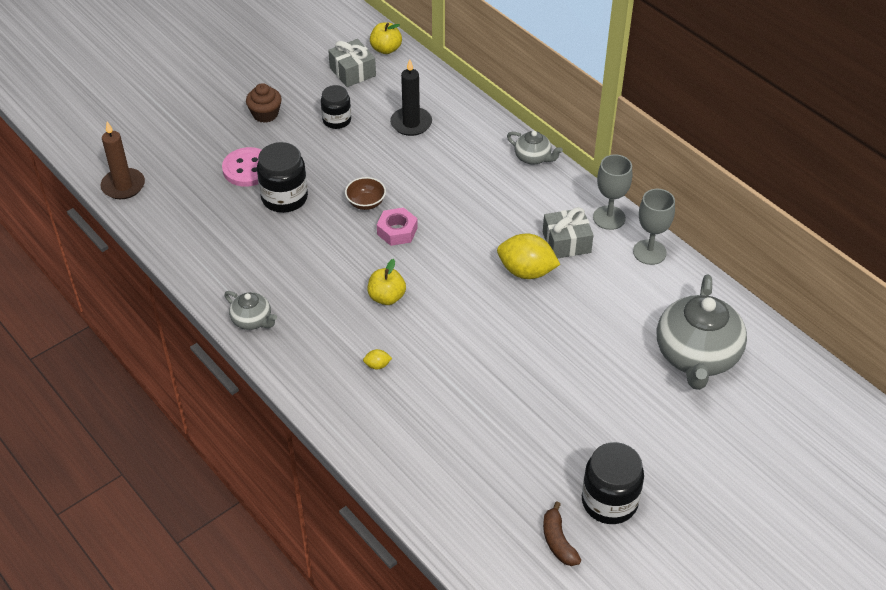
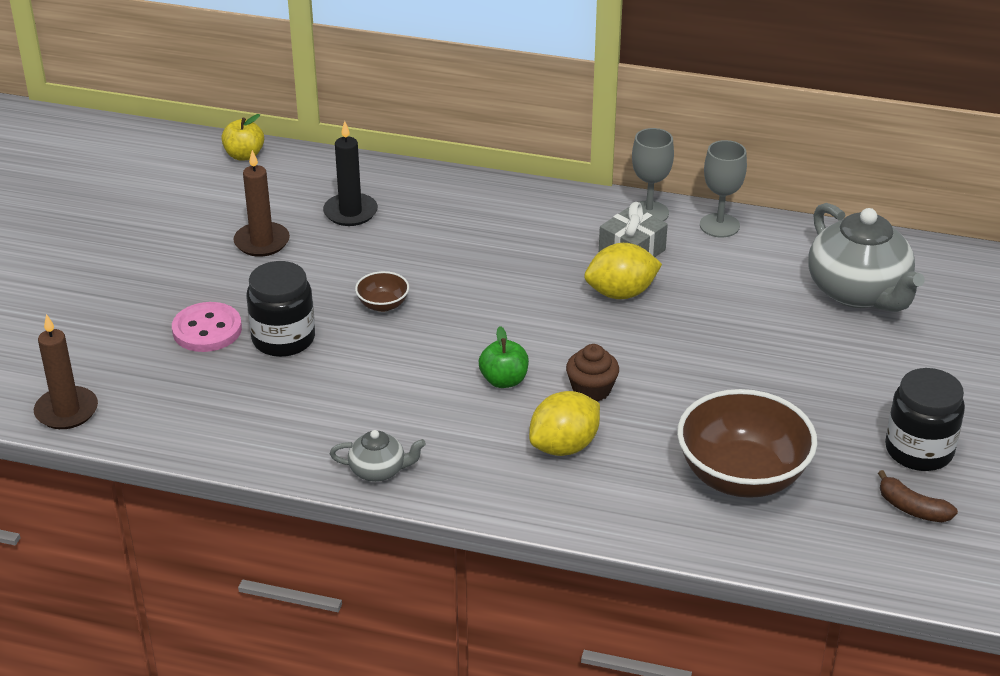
camera: 35 degrees left, 10 degrees down
(265, 114) = (169, 269): brown cupcake -> brown cupcake (591, 390)
(337, 120) = (262, 242): black jar -> brown candle
(352, 72) = (229, 190): grey gift -> none
(377, 365) = (564, 446): yellow lemon -> yellow lemon, size x2.38
(386, 297) = (504, 380): yellow apple -> green apple
(397, 231) = (446, 316): pink nut -> none
(468, 451) = (742, 476): none -> brown bowl
(533, 158) = (515, 192): grey teapot -> none

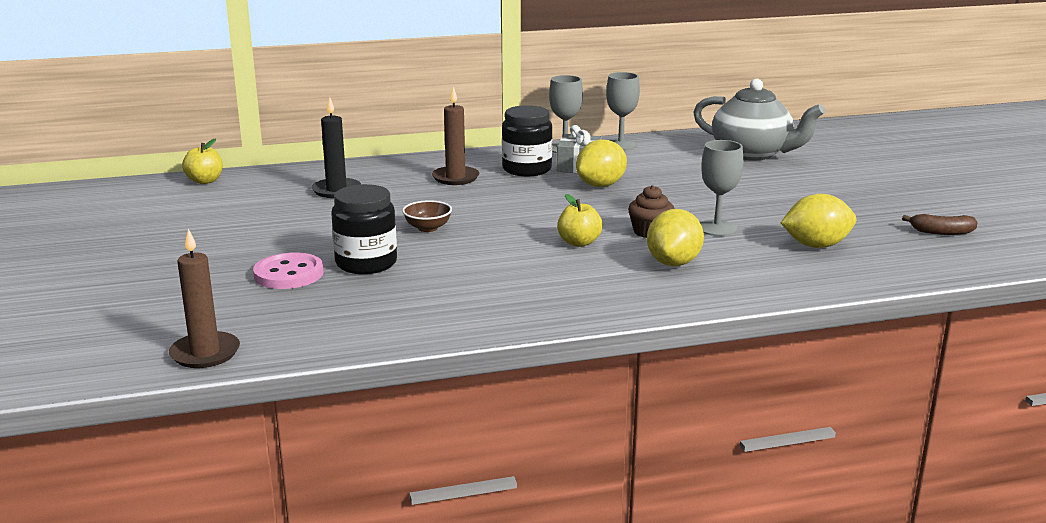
camera: 30 degrees left, 15 degrees down
(262, 242) = (278, 219): brown candle -> brown candle (455, 178)
(378, 470) = (549, 312): grey teapot -> none
(504, 380) = (579, 242): green apple -> yellow apple
(667, 409) = (717, 228): none -> grey goblet
(742, 476) = (816, 245): brown bowl -> yellow lemon
(919, 450) = (901, 207): black jar -> black jar (527, 169)

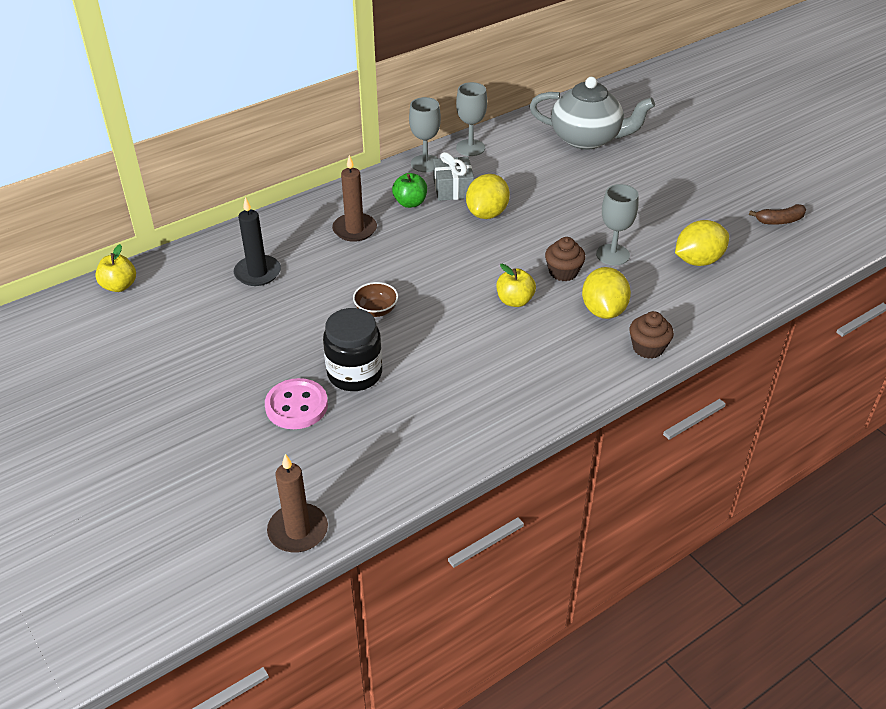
camera: 20 degrees left, 20 degrees up
(527, 169) = (410, 203): black jar -> green apple
(703, 296) = (648, 348): none -> brown cupcake

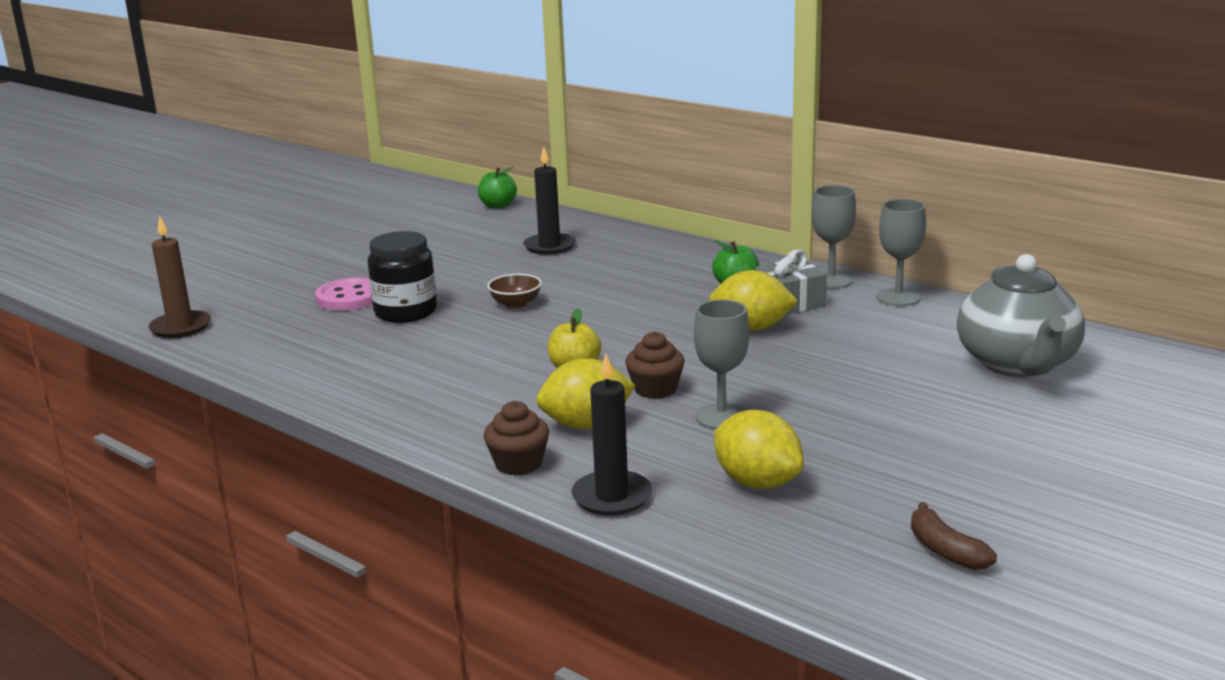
camera: 75 degrees right, 20 degrees down
(119, 286) = (498, 206): yellow apple -> green apple
(354, 229) = (658, 271): brown candle -> none
(700, 316) = (612, 497): none -> black candle

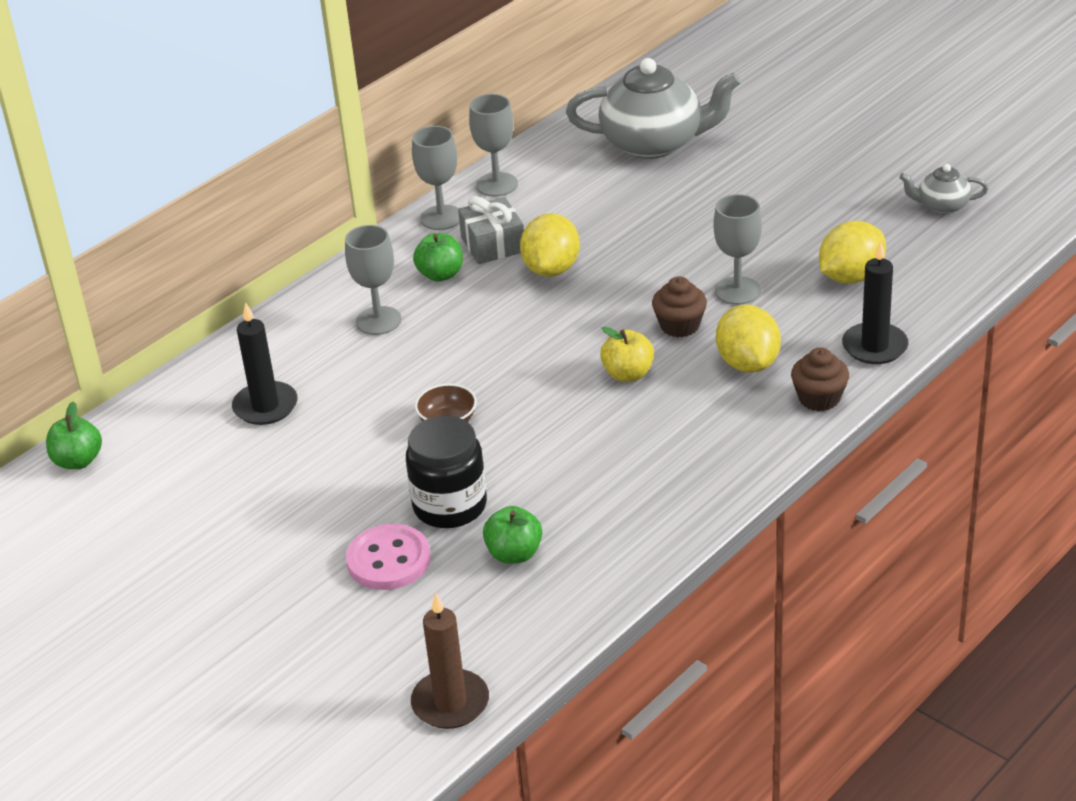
camera: 85 degrees left, 15 degrees up
(335, 337) = (514, 554): none -> green apple
(663, 271) = (378, 321): none -> grey goblet
(945, 550) = (942, 206): brown banana -> grey teapot

